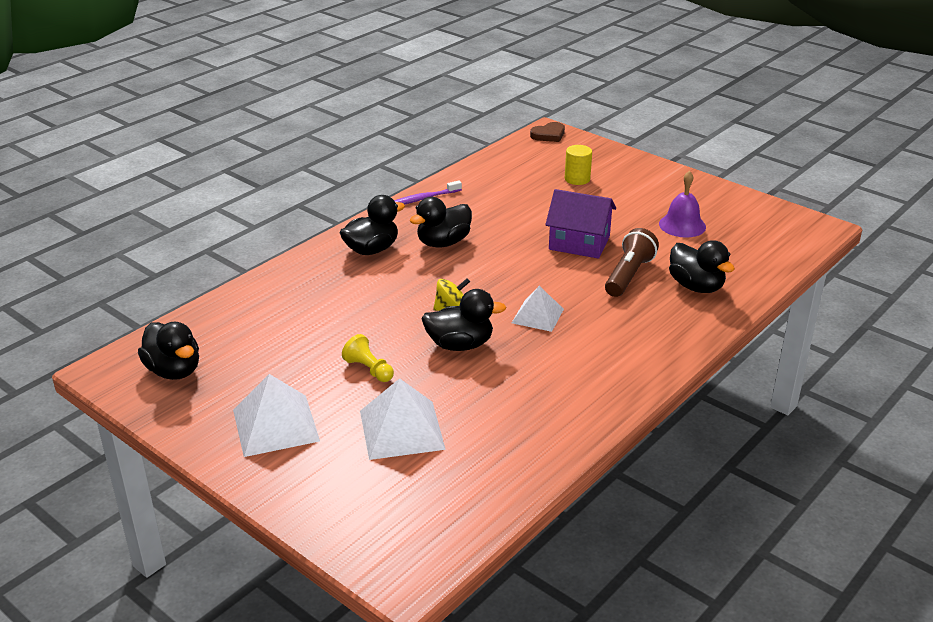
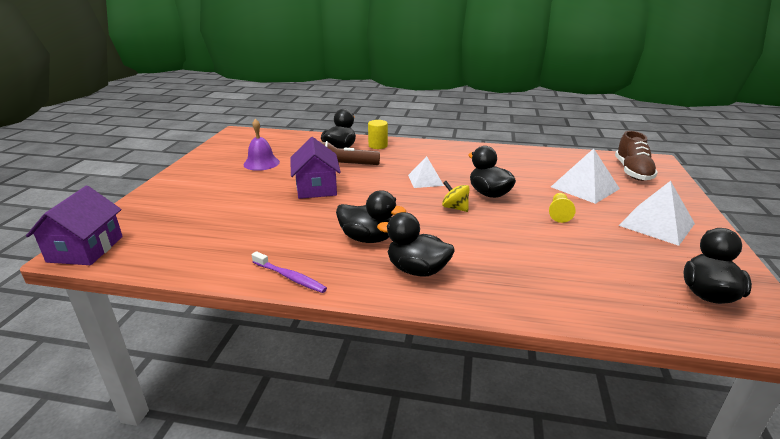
camera: 120 degrees left, 5 degrees down
(397, 514) = (632, 172): none -> brown shoe
(548, 135) = (85, 249): brown heart -> purple house
(577, 179) = (199, 211): yellow cylinder -> yellow cylinder (378, 145)

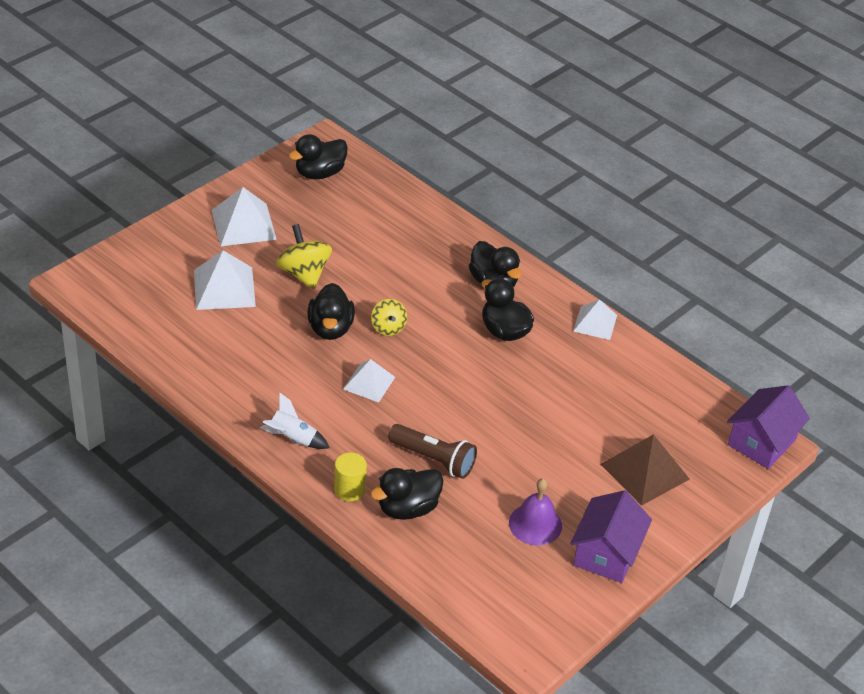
camera: 150 degrees left, 15 degrees up
(195, 202) = (645, 471): none -> brown pyramid
(290, 277) = (595, 323): purple toothbrush -> white pyramid
(316, 188) = (500, 431): purple house -> purple house (606, 553)
(431, 150) = (292, 438): none -> white rocket
(559, 213) = (304, 274): yellow pawn -> yellow spinning top
(632, 172) = (133, 281): brown shoe -> none

